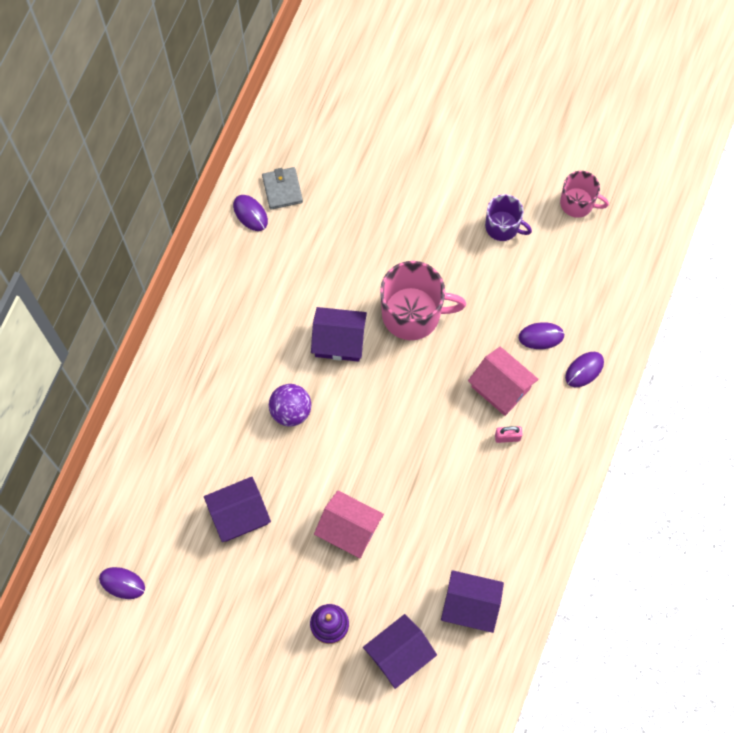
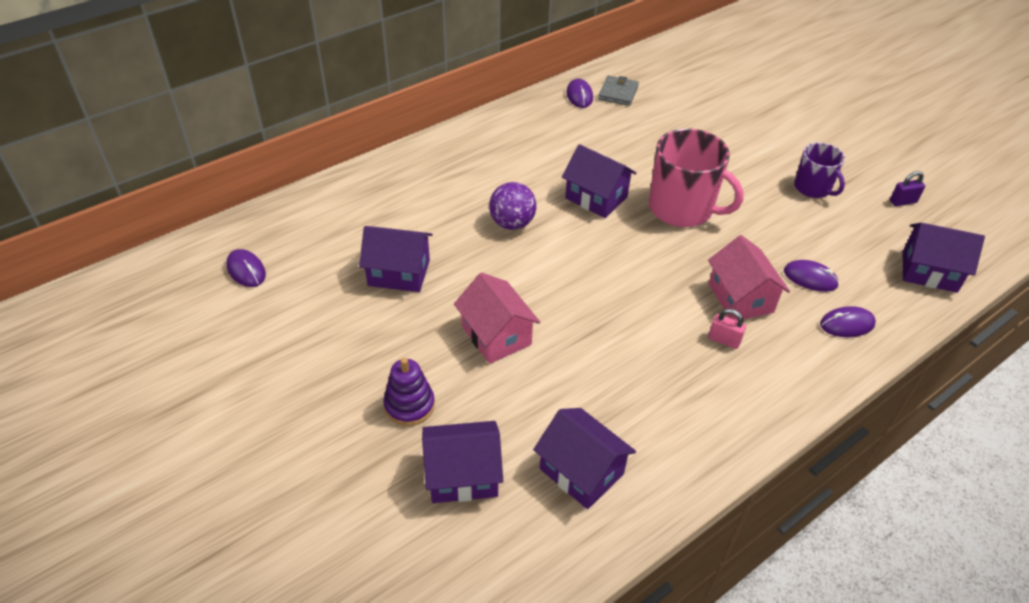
camera: 30 degrees right, 25 degrees down
(577, 203) = (903, 202): pink mug -> purple padlock
(622, 277) = (929, 271): none -> purple house

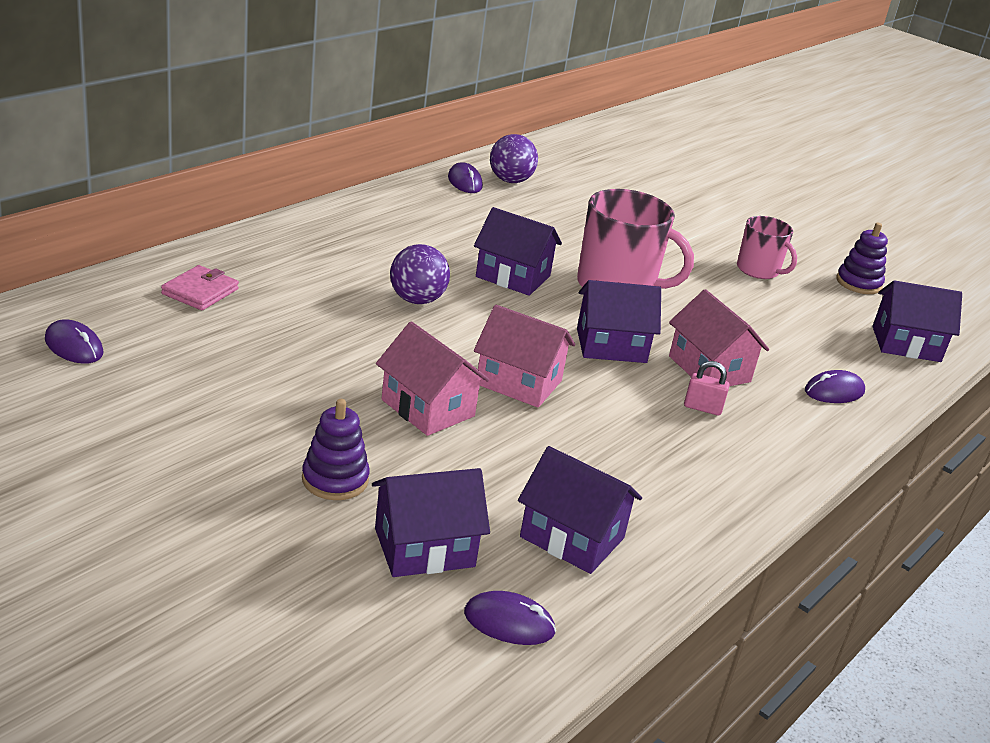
camera: 15 degrees left, 15 degrees down
(347, 216) = (200, 291): none -> pink wallet
(399, 273) = (284, 348): purple house -> purple house (611, 345)
(575, 310) = (519, 382): none -> pink house
(618, 93) = (510, 181): grey wallet -> purple ball
(810, 278) = (781, 350): purple mouse -> purple mouse (509, 622)
(813, 188) = (758, 270): purple mug -> pink mug
(903, 202) = (858, 283): purple padlock -> purple stacking toy

